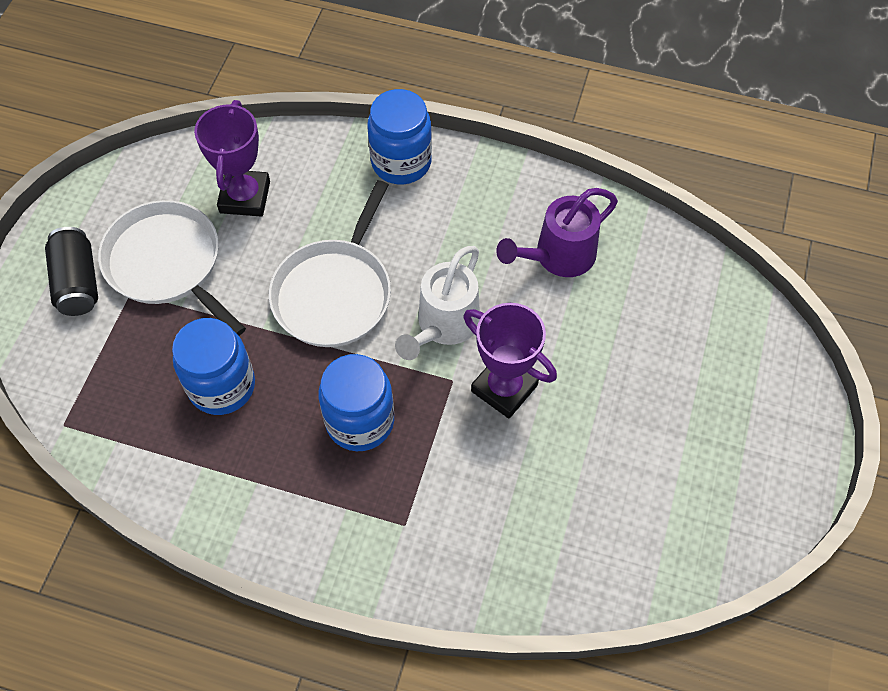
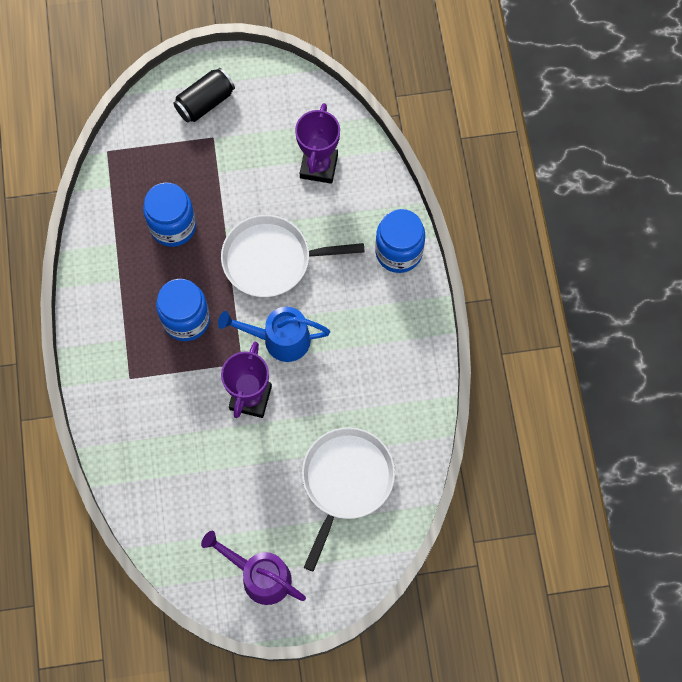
camera: 65 degrees right, 10 degrees up
(168, 264) = (244, 147): white pan -> white pan (345, 481)
(245, 197) = (318, 166): purple trophy -> purple trophy turned 60 degrees counterclockwise
(443, 326) = (279, 339): white watering can -> blue watering can
(557, 257) = (370, 390): purple watering can -> purple watering can (259, 575)

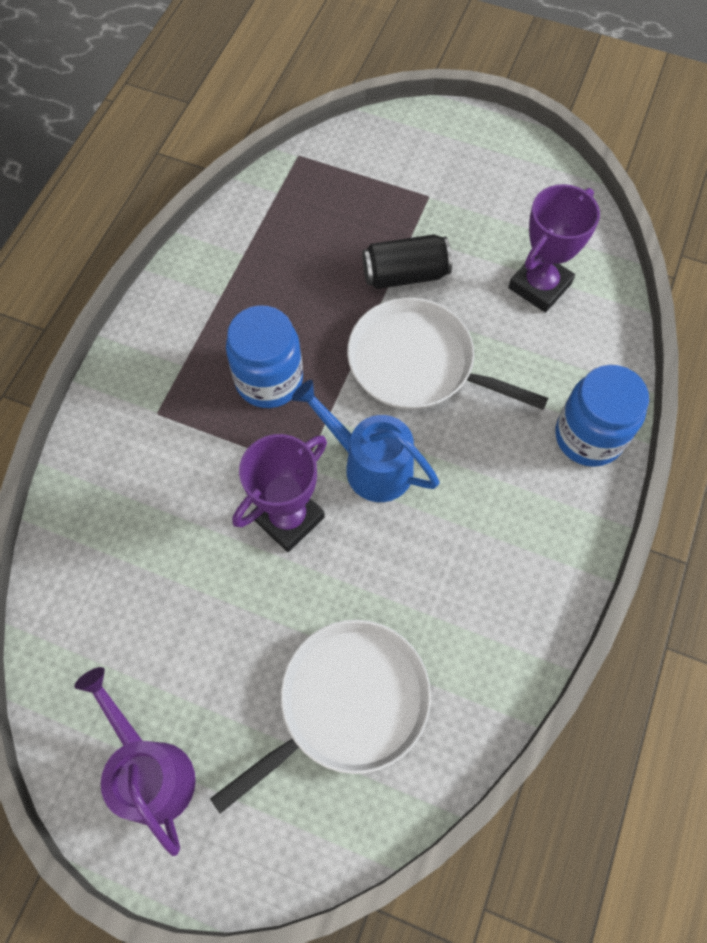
camera: 30 degrees right, 5 degrees down
(173, 226) = (321, 268): blue jar -> none
(205, 102) = (442, 156): black can -> black can (405, 274)

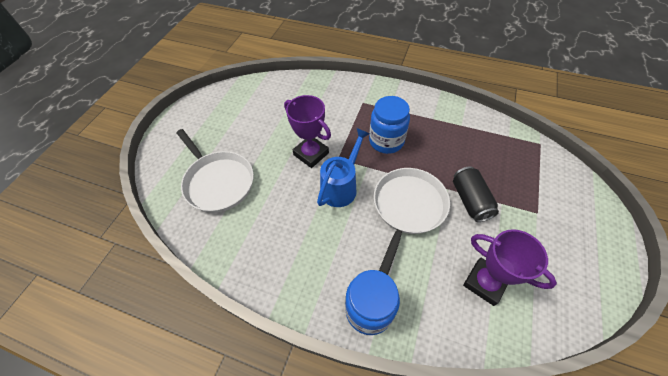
camera: 90 degrees right, 10 degrees down
(150, 769) = (204, 117): purple watering can -> none

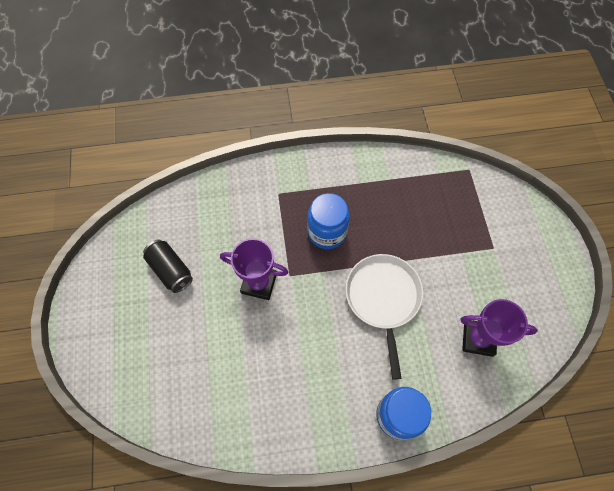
camera: 30 degrees left, 10 degrees up
(218, 182) = (180, 364): white pan -> none
(341, 186) = (310, 305): blue watering can -> none
(470, 200) = (433, 263): black can -> black can (170, 270)

